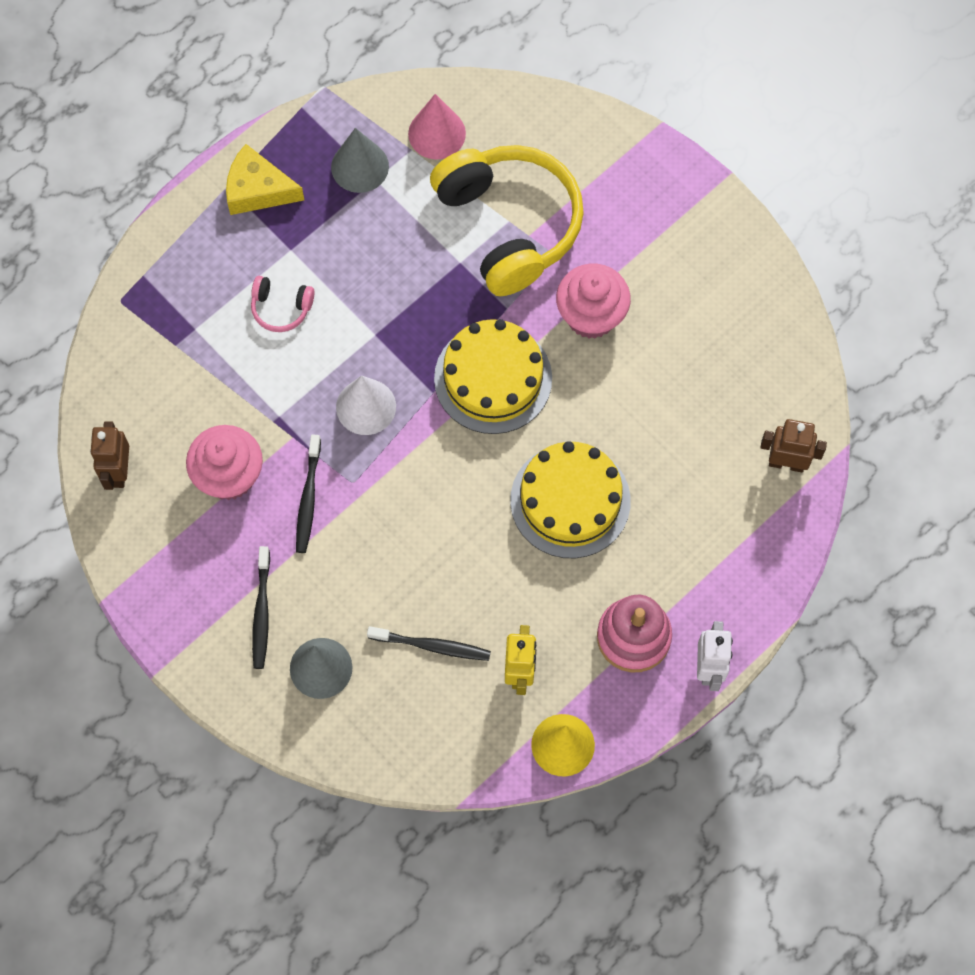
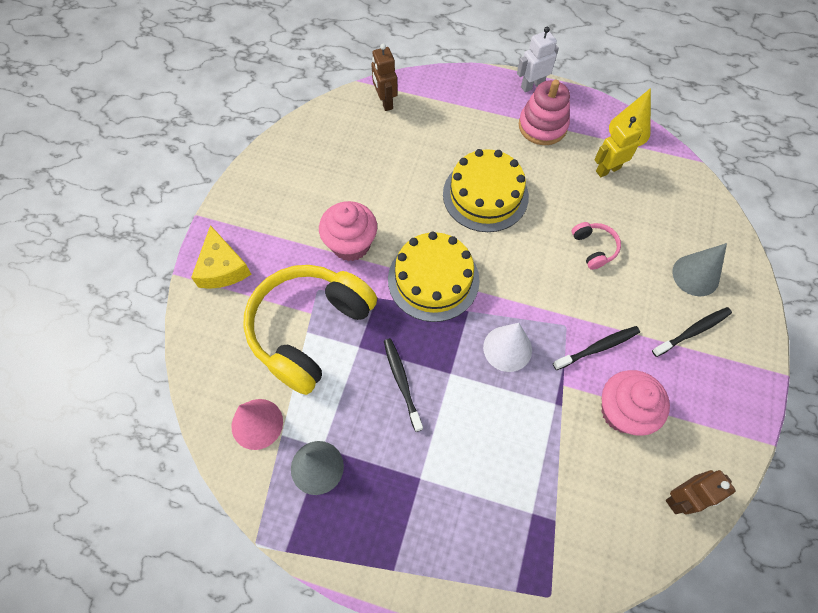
camera: 120 degrees left, 5 degrees down
(258, 189) = (382, 540): yellow cheese -> yellow cheese (222, 268)
(281, 308) = (472, 455): pink headphones -> pink headphones (594, 248)
(432, 646) = (631, 221): black toothbrush -> black toothbrush (402, 382)

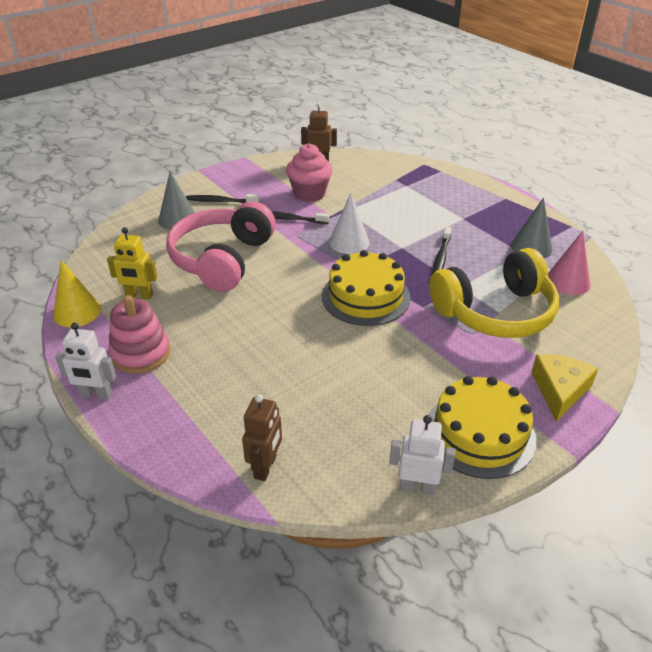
camera: 145 degrees left, 25 degrees down
(288, 138) = (417, 487): none -> white robot
(351, 244) = (418, 350): pink cupcake -> none
(485, 195) = (261, 328): yellow cake -> yellow cake (479, 433)
(594, 248) = (222, 259): pink headphones -> pink headphones, size x2.42

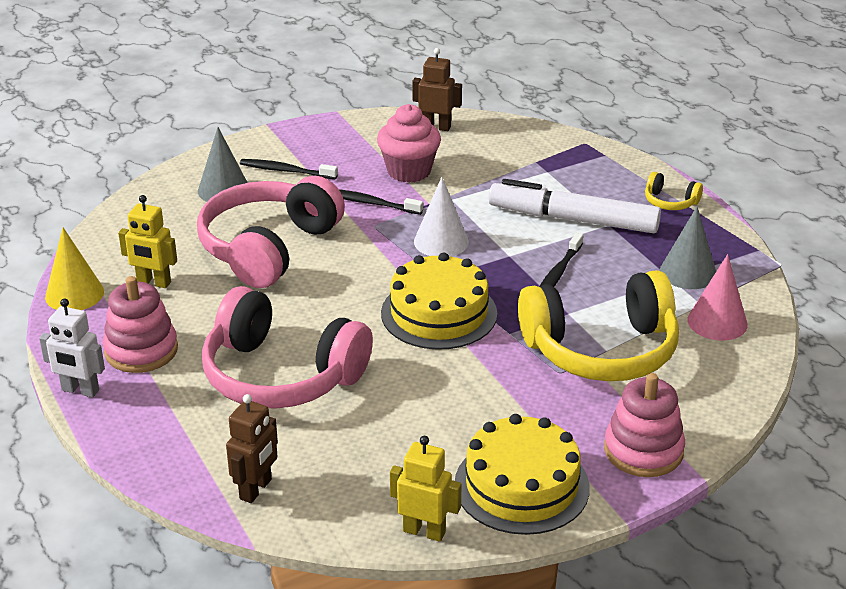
camera: 10 degrees right, 5 degrees down
(259, 361) = (281, 375): none -> pink headphones
(417, 487) = (424, 531): white robot -> yellow robot
(436, 217) = (573, 219): none -> white marker
(497, 199) = (670, 202): none -> yellow headphones
(560, 390) = (643, 450): yellow cheese -> pink stacking toy

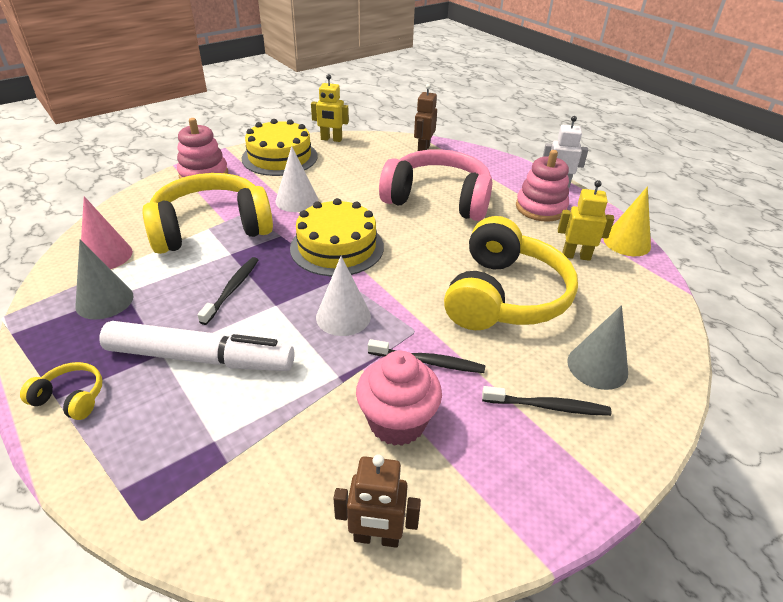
camera: 170 degrees right, 5 degrees up
(268, 248) = (504, 296): pink headphones -> yellow headphones
(489, 388) = (297, 200): none -> white cone

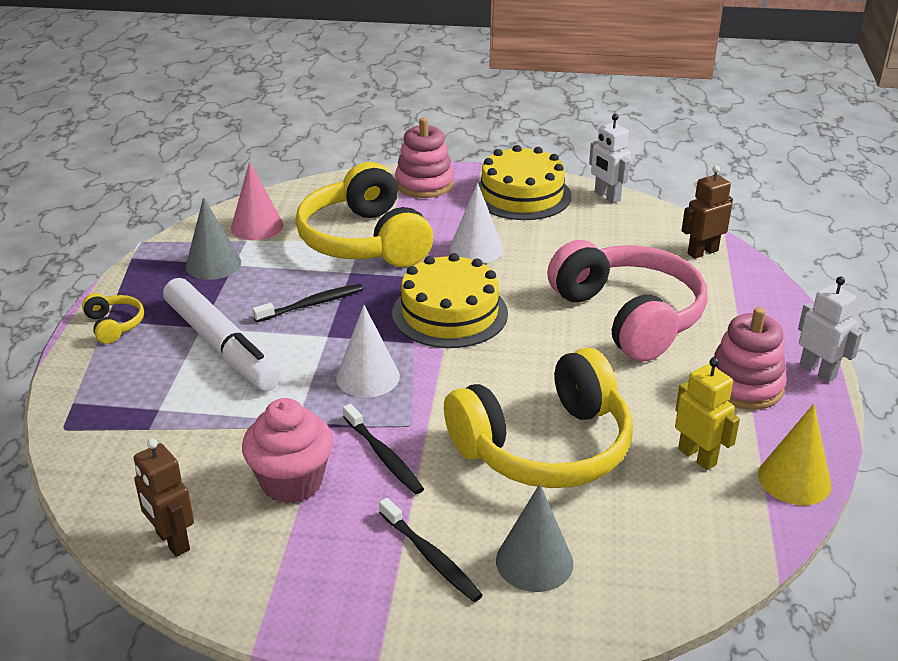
camera: 45 degrees right, 5 degrees down
(211, 228) = (364, 241): yellow headphones -> yellow headphones turned 135 degrees counterclockwise
(331, 139) = (607, 196): yellow robot -> white robot

